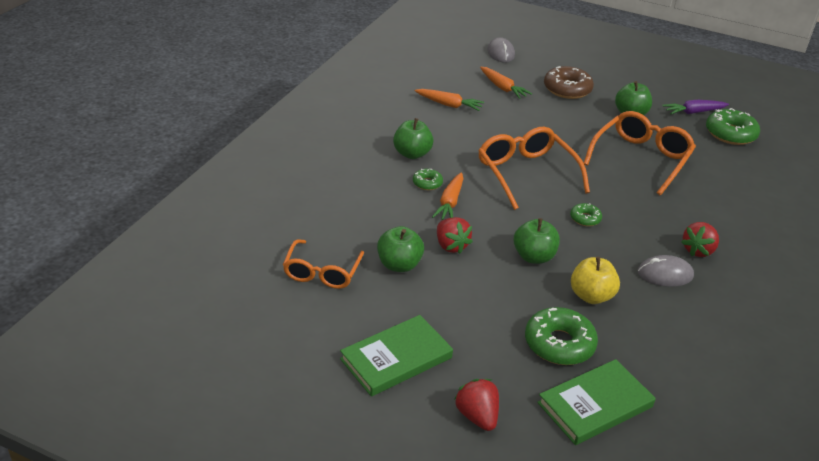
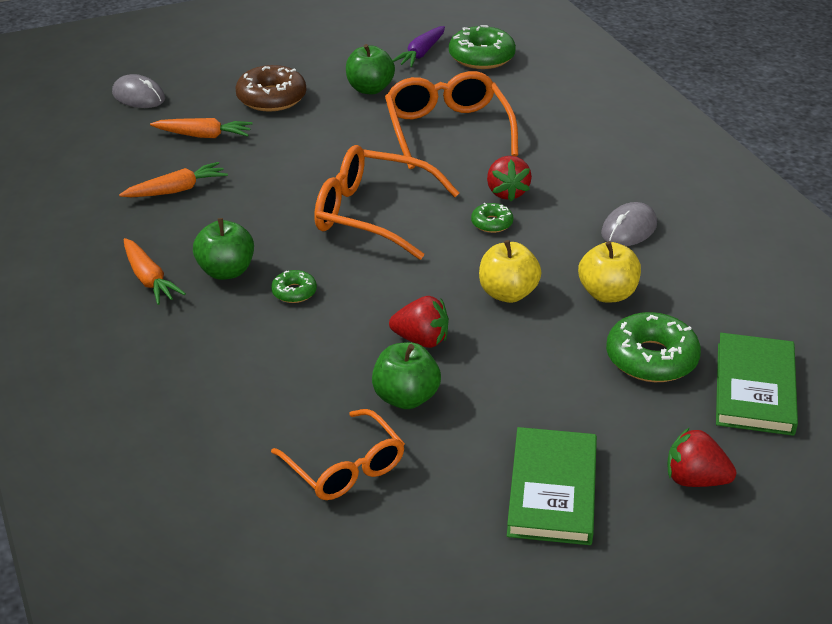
camera: 45 degrees left, 0 degrees up
(450, 202) = (349, 296): orange carrot -> orange carrot (149, 279)
(533, 257) = (508, 293): green apple -> yellow apple
(698, 250) = (619, 188): red strawberry -> red strawberry (507, 193)

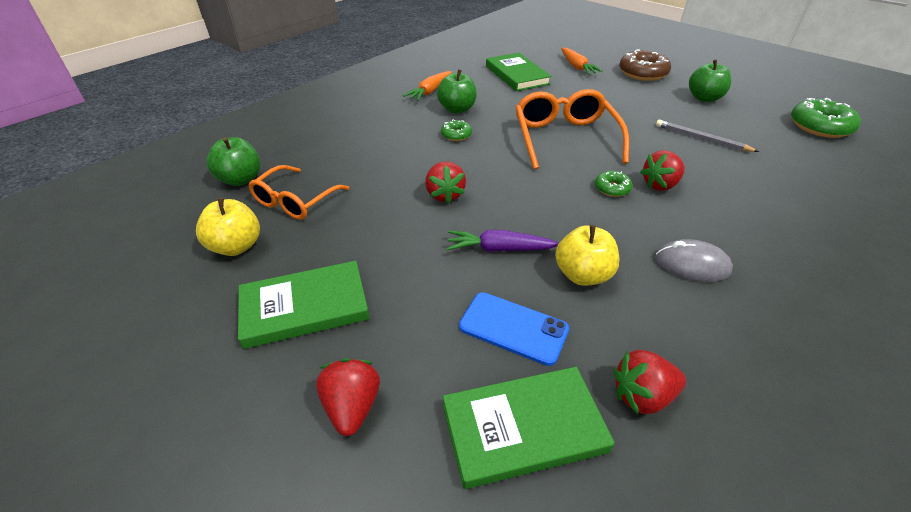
camera: 65 degrees right, 5 degrees up
(138, 96) = (588, 42): grey mouse -> none
(176, 190) = (516, 75): orange carrot -> green book
(406, 398) = (378, 205): green apple -> green apple (240, 179)
(421, 53) = (779, 103): purple carrot -> purple carrot (499, 249)
(447, 130) = (702, 139): orange glasses -> grey pencil
(508, 293) = (532, 219): yellow apple -> yellow apple (236, 246)
(651, 358) = (513, 328): green donut -> blue phone
(750, 318) = (642, 396): none -> red strawberry

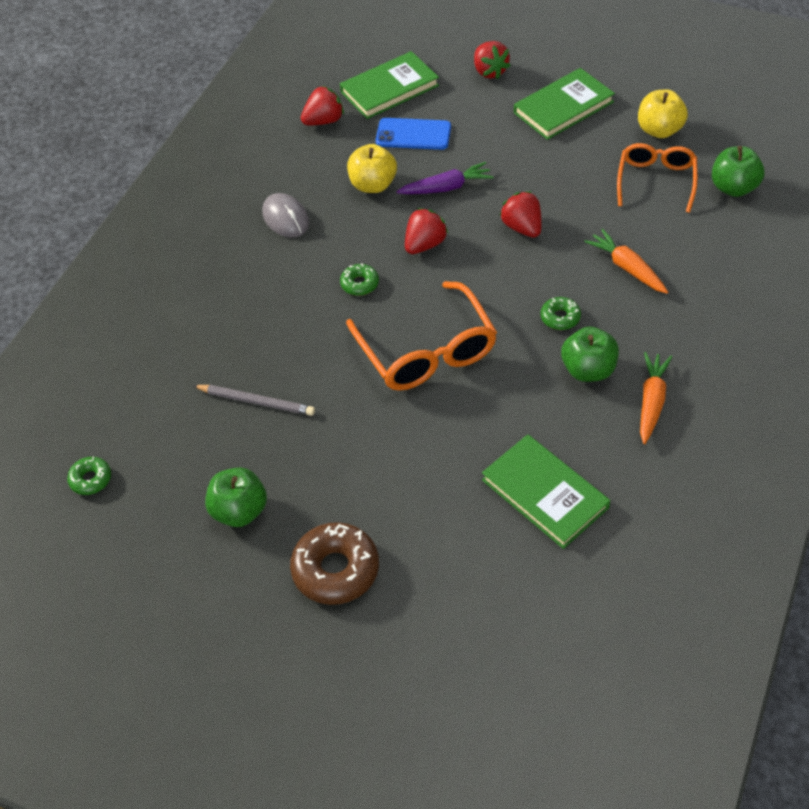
camera: 165 degrees right, 10 degrees up
(577, 67) = (453, 557): orange carrot -> orange carrot (627, 268)
(660, 185) = (310, 303): red strawberry -> red strawberry (425, 244)
(692, 264) = (286, 218): grey mouse -> grey mouse turned 60 degrees clockwise
(820, 126) = (91, 479): green donut -> green donut, size x0.52

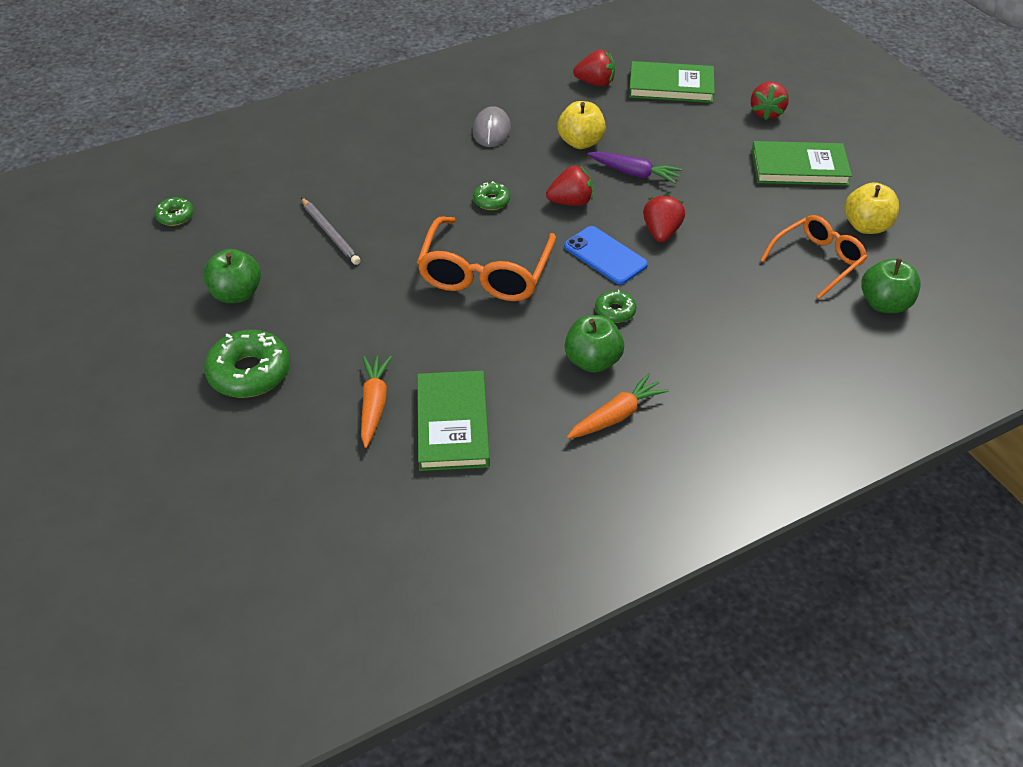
camera: 35 degrees right, 5 degrees down
(336, 570) = (249, 372): brown donut -> green donut
(413, 134) = (652, 125): blue phone -> blue phone (605, 255)
(627, 268) = (714, 309): orange carrot -> orange carrot (374, 405)

